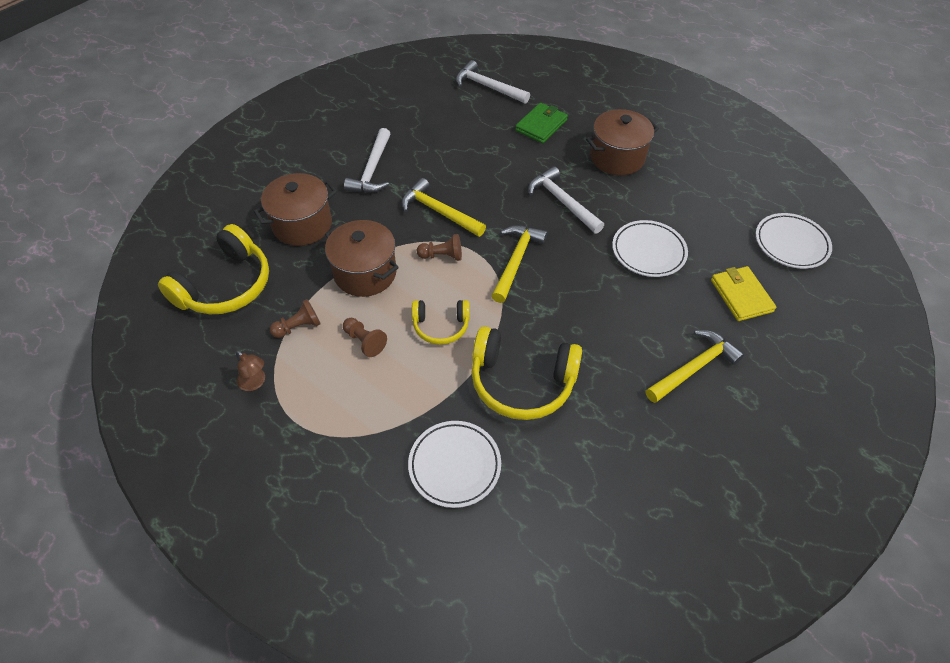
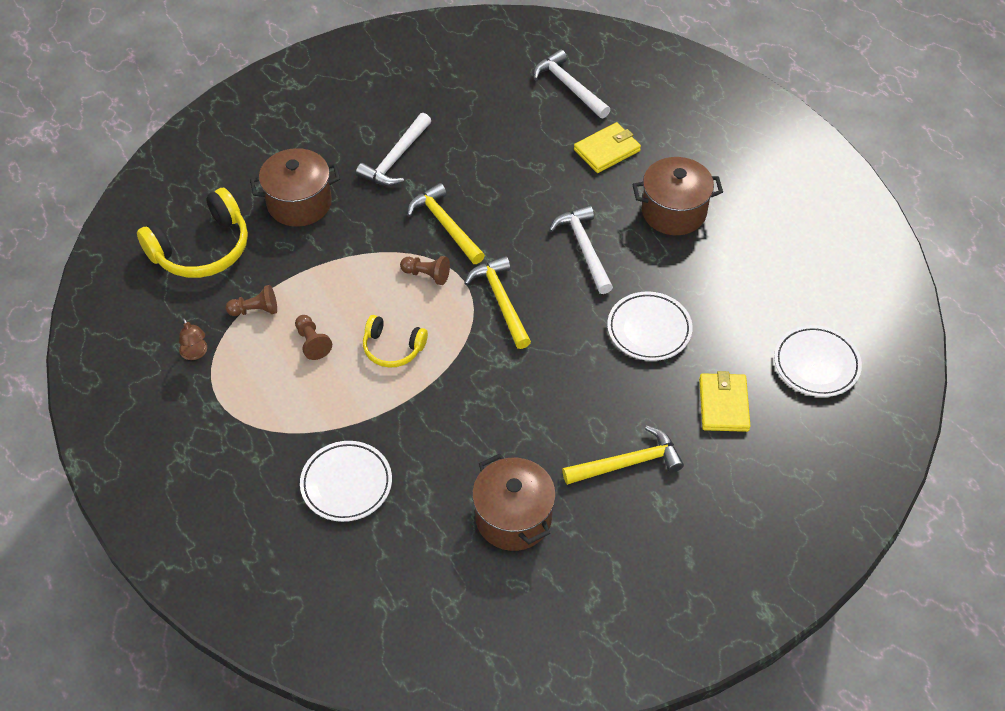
camera: 20 degrees right, 0 degrees up
(365, 273) = (341, 272): brown pot -> brown pot (513, 518)
(516, 261) = (501, 301): yellow hammer -> yellow hammer turned 60 degrees counterclockwise
(521, 382) = (446, 426): yellow headphones -> none
(541, 125) = (607, 150): green wallet -> yellow wallet

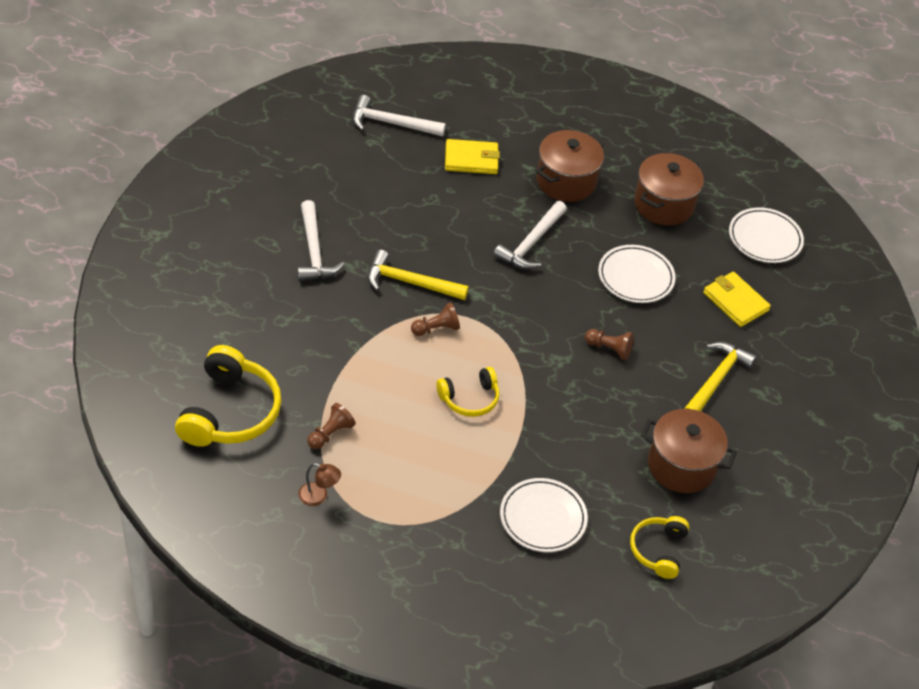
camera: 45 degrees left, 5 degrees down
(299, 203) = (272, 329): brown pot -> brown pot (664, 204)
(312, 342) = (403, 431): brown pawn -> brown pawn (609, 349)
(414, 576) = (658, 550): none -> yellow headphones
(501, 301) = (512, 317): yellow hammer -> none
(584, 248) = (531, 243): white hammer -> white hammer turned 90 degrees counterclockwise
(607, 150) = (471, 159): yellow wallet -> yellow wallet turned 75 degrees clockwise

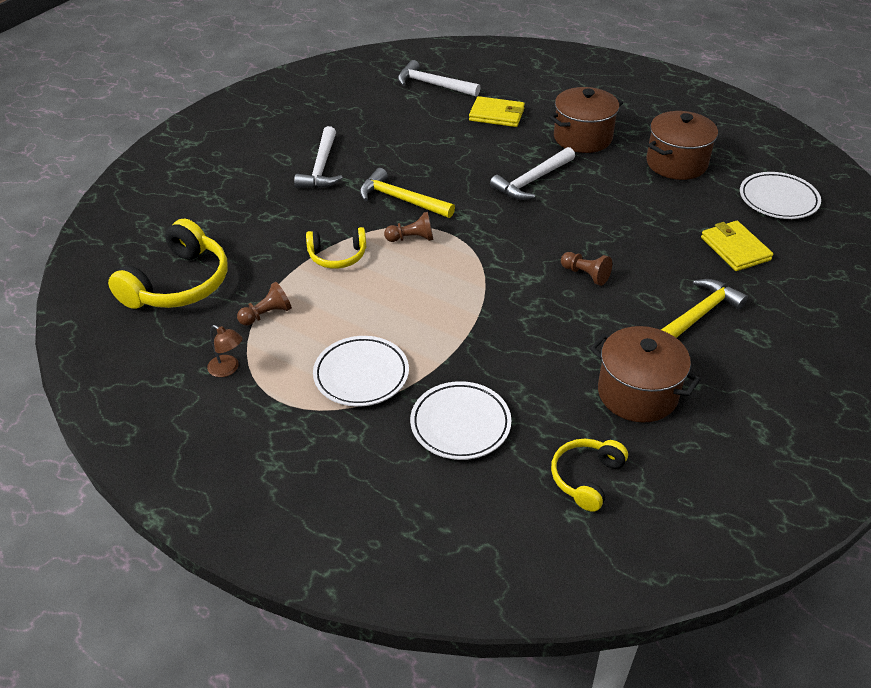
camera: 20 degrees right, 5 degrees down
(469, 399) = (422, 301): yellow headphones -> yellow headphones (337, 256)
(635, 277) = (631, 218): white plate -> white plate (361, 375)

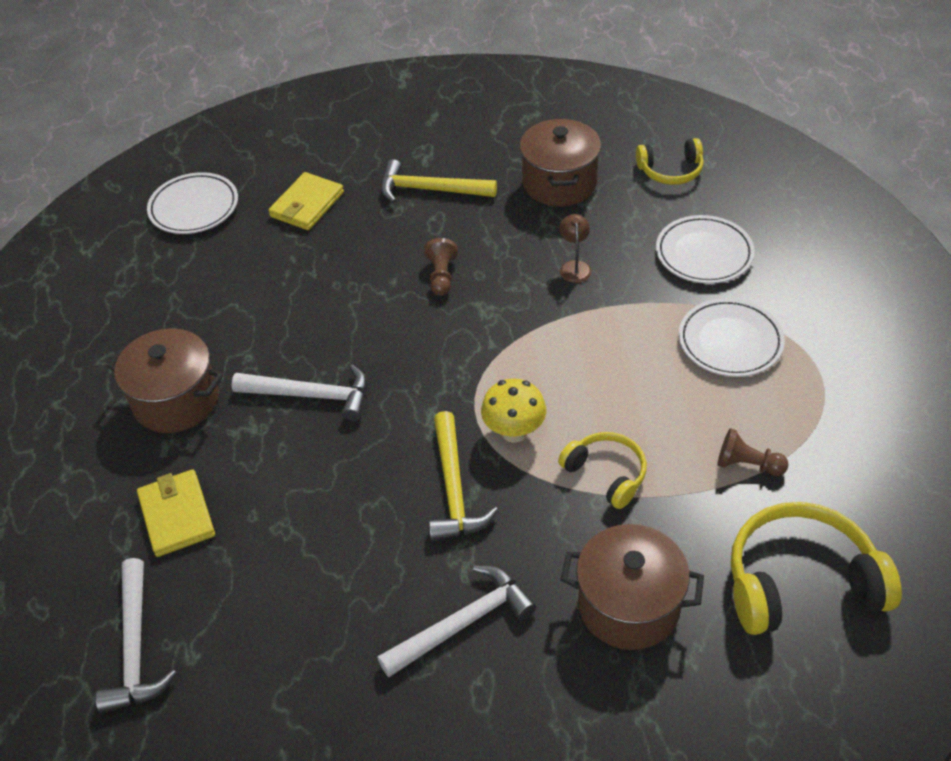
camera: 125 degrees left, 5 degrees up
(228, 369) = (838, 437): brown lamp -> brown lamp (574, 266)
(412, 238) = (514, 431): brown pawn -> yellow mushroom
(676, 163) = (176, 300): brown pot -> brown pot (628, 605)

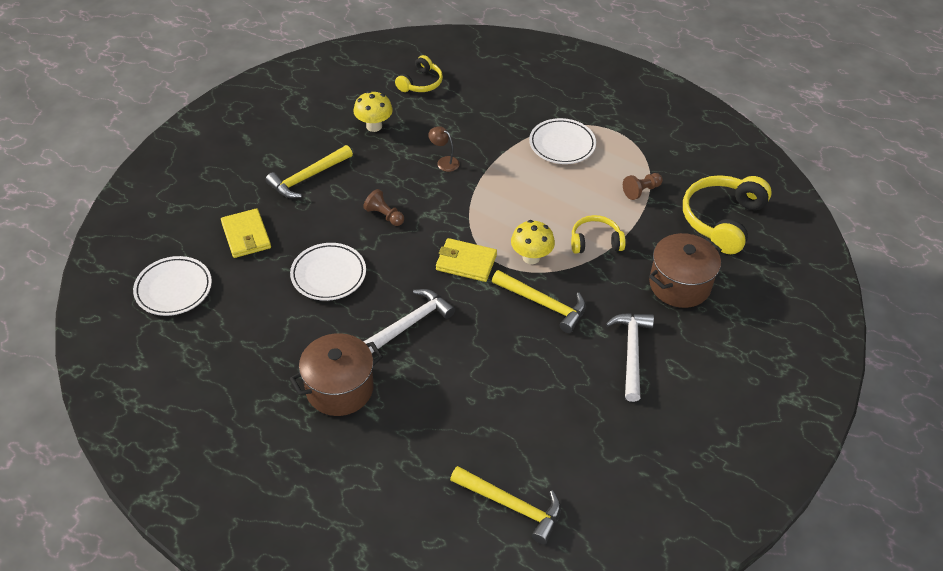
camera: 55 degrees left, 0 degrees up
(135, 647) = (512, 506): white hammer -> yellow hammer
(177, 515) = (433, 436): yellow wallet -> yellow wallet (466, 262)
(559, 183) = (374, 126): brown pot -> yellow mushroom
(704, 254) = (494, 113): white plate -> white plate (328, 275)

